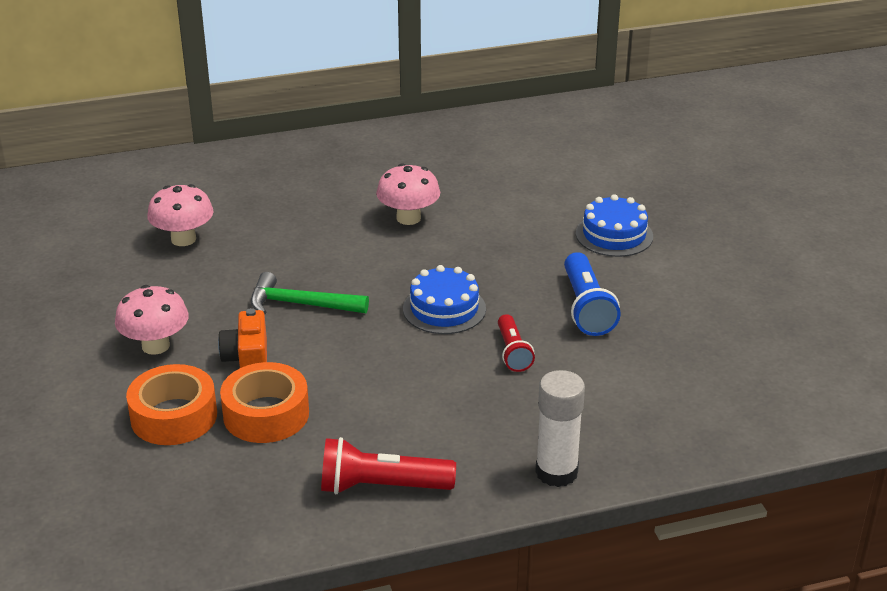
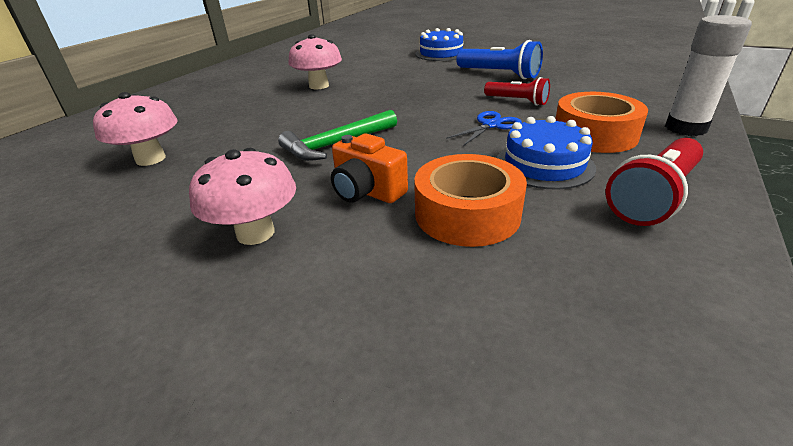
camera: 45 degrees left, 0 degrees up
(174, 416) = (393, 273): orange tape -> orange tape (594, 135)
(431, 362) = (491, 125): none -> blue scissors
(444, 309) = (434, 104): blue cake -> blue cake (544, 164)

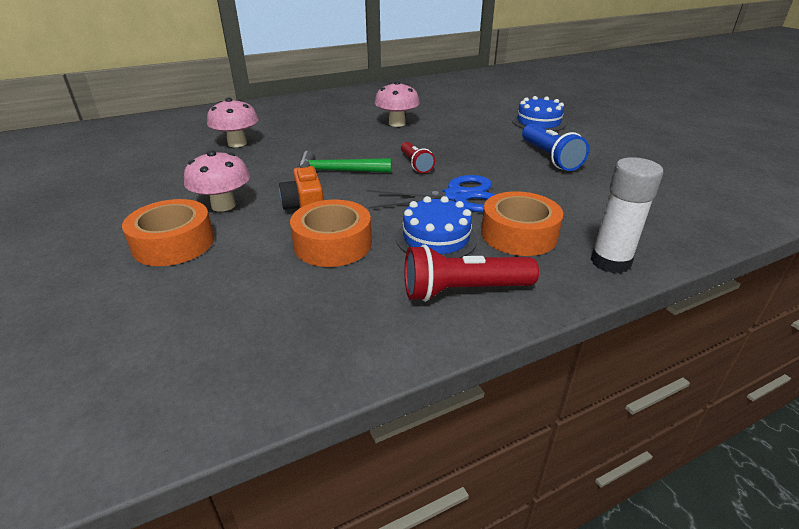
camera: 35 degrees right, 0 degrees up
(263, 315) = (174, 243): none -> orange tape
(491, 125) = (457, 197): blue scissors -> blue scissors, size x1.75
(517, 101) = (515, 186): red flashlight -> red flashlight (416, 164)

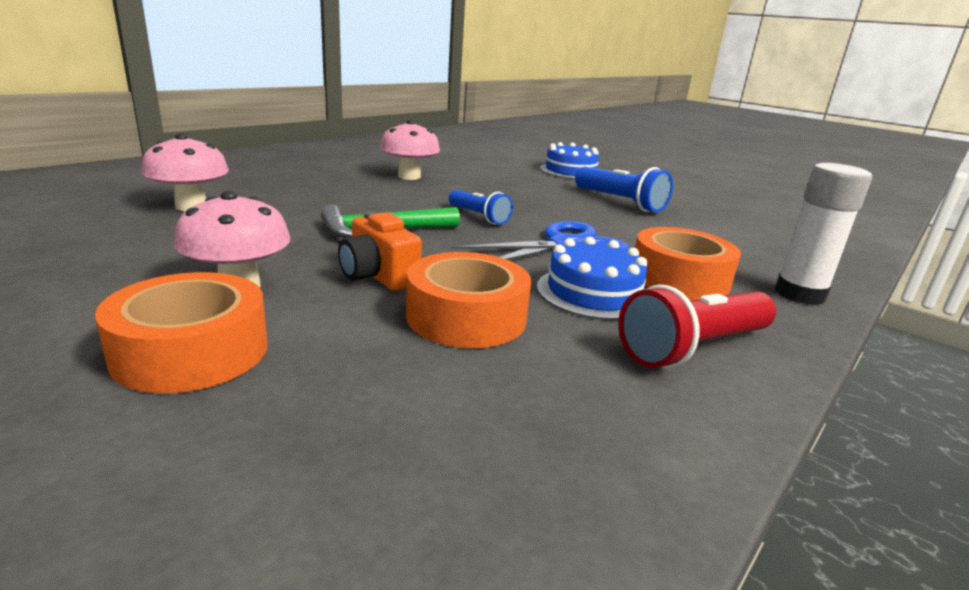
camera: 25 degrees left, 10 degrees down
(416, 164) = (479, 216): red flashlight -> blue flashlight

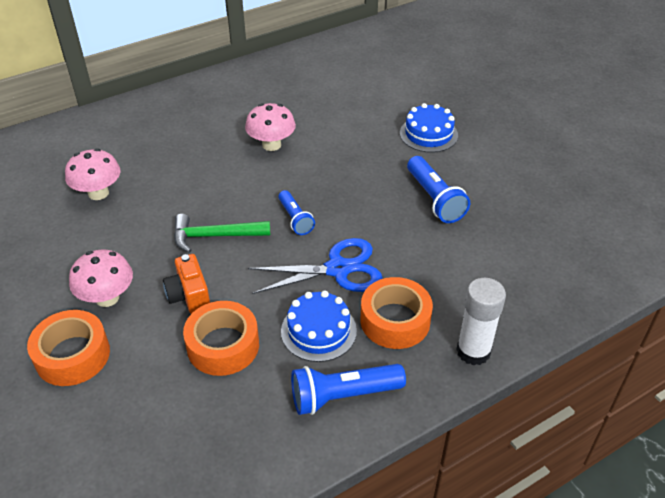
camera: 20 degrees right, 20 degrees up
(694, 348) = (343, 396): red flashlight -> blue flashlight

